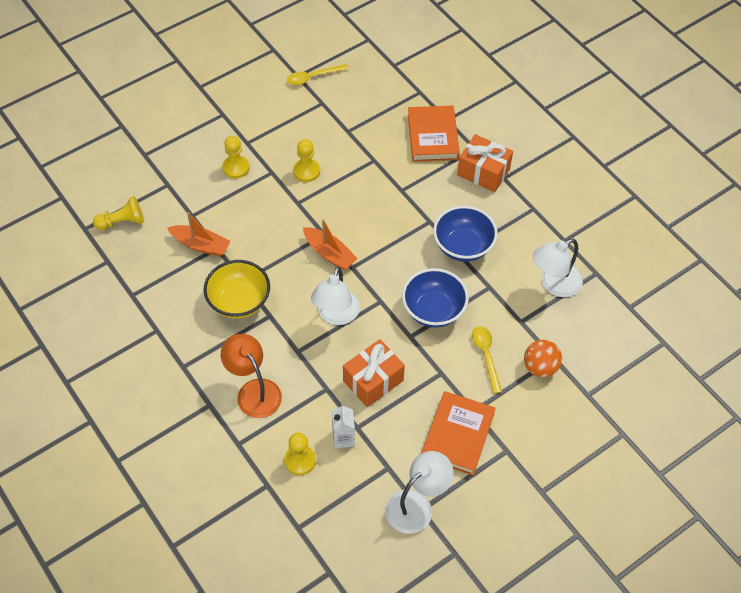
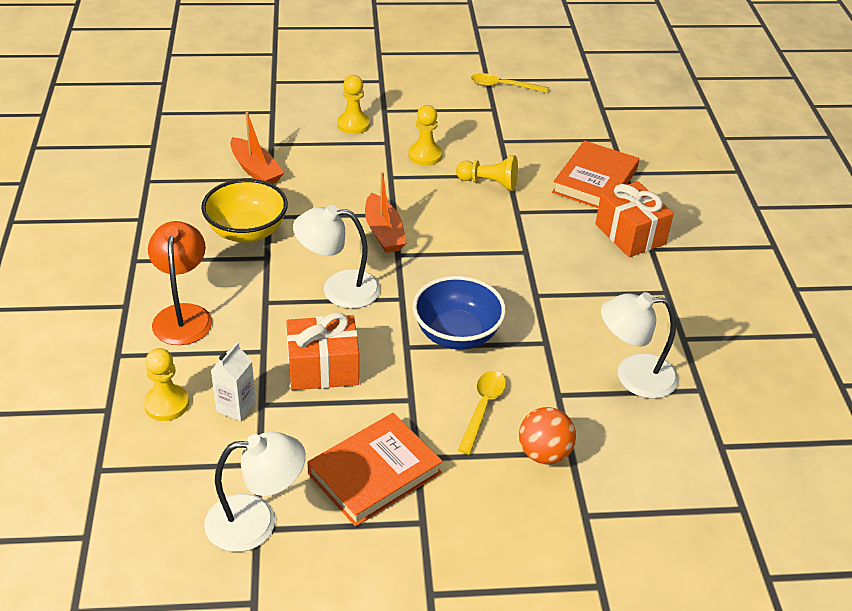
camera: 30 degrees right, 15 degrees down
(122, 222) = (199, 122): yellow pawn -> yellow pawn (489, 183)
(336, 315) = (338, 289): white lamp -> white lamp turned 45 degrees clockwise
(463, 246) = (546, 290): blue bowl -> none

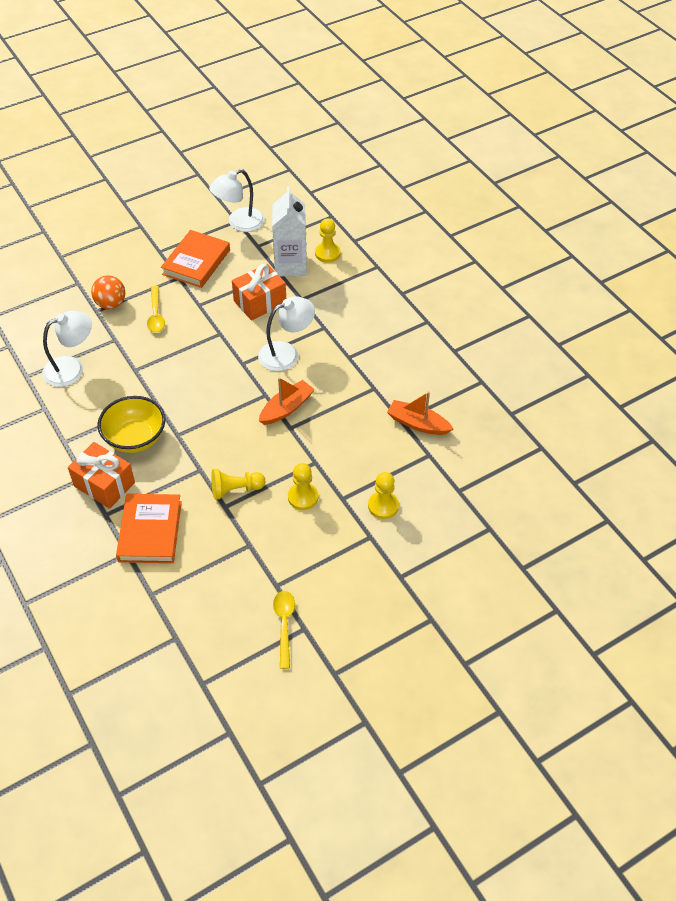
camera: 155 degrees right, 10 degrees up
(183, 315) = (364, 300): orange lamp -> none
(236, 407) = (290, 265): white carton -> white carton, size x1.86
(247, 231) = (378, 370): yellow bowl -> yellow bowl (135, 438)
(384, 232) = (286, 408): orange boat -> orange boat turned 90 degrees clockwise
(457, 334) = (194, 353): blue bowl -> none
(503, 86) = (284, 625): yellow spoon -> yellow spoon turned 75 degrees counterclockwise

